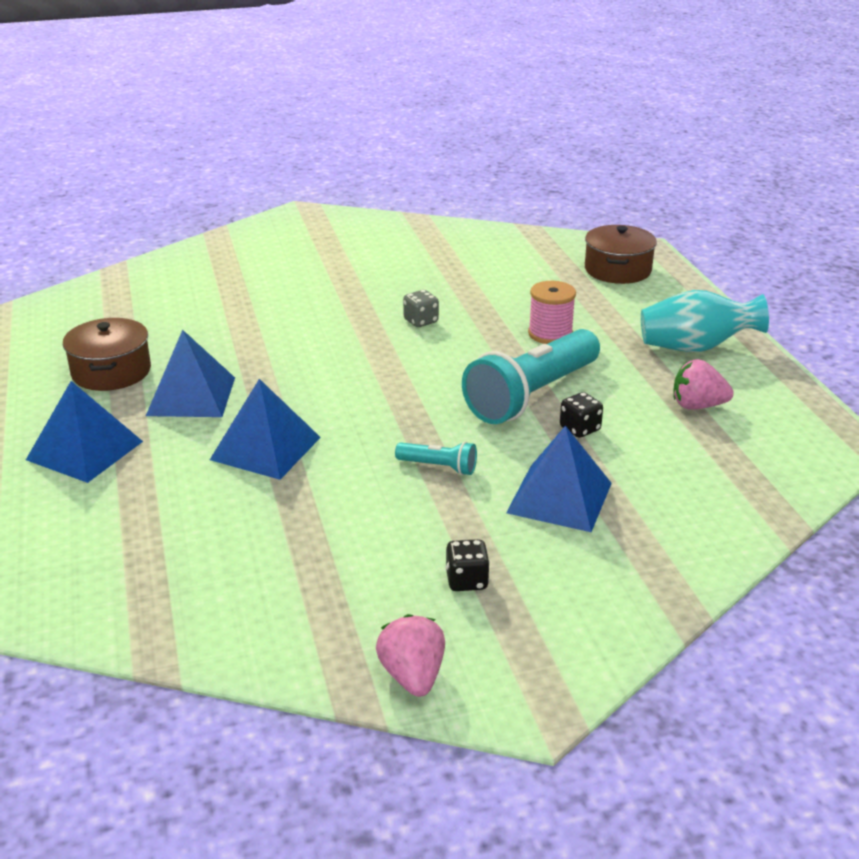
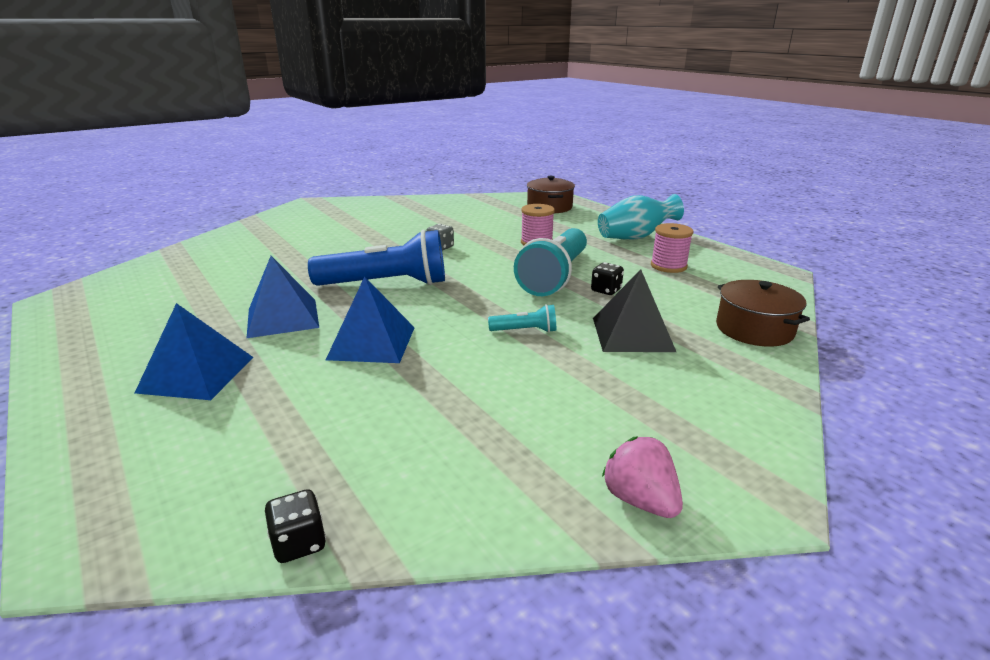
camera: 20 degrees left, 5 degrees down
(111, 372) = (198, 312): brown pot -> brown pot (754, 329)
(324, 369) = (386, 284): none -> blue flashlight
(466, 581) = (616, 407): black dice -> black dice (299, 543)
(559, 497) = (632, 334): blue pyramid -> black pyramid
(697, 406) = (668, 266): pink strawberry -> pink spool

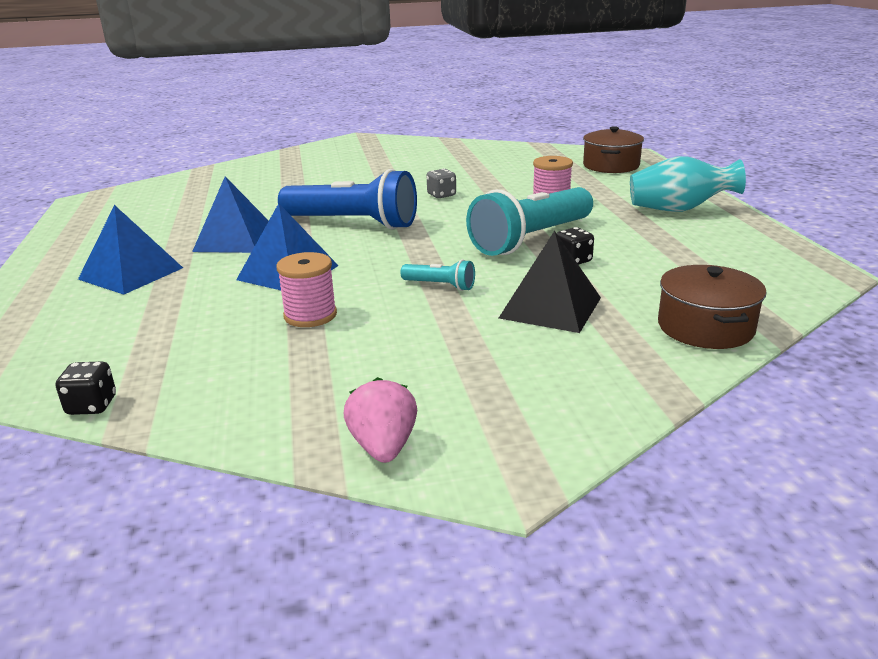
camera: 25 degrees right, 0 degrees up
(668, 266) = (682, 246): pink spool -> pink spool (310, 315)

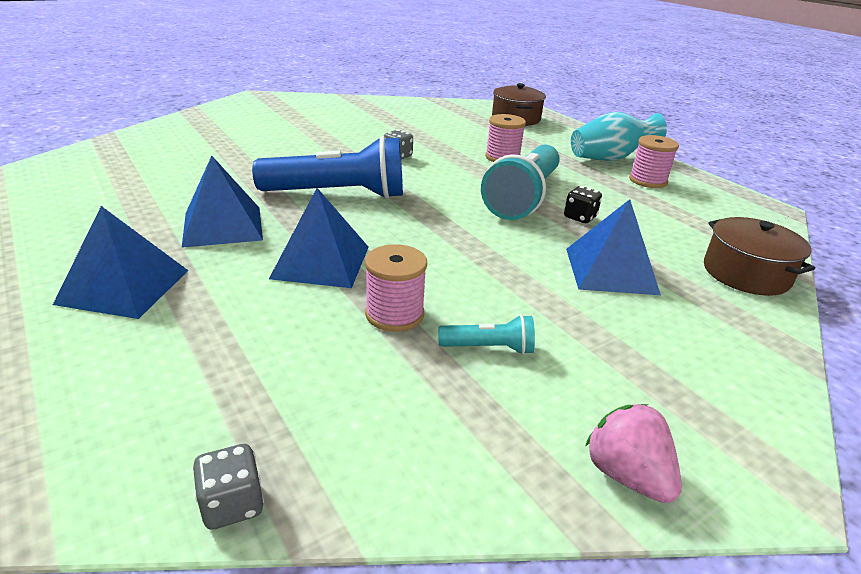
camera: 25 degrees left, 5 degrees up
(92, 406) = (232, 504): black dice -> grey dice
(440, 286) = (491, 259): turquoise flashlight -> turquoise flashlight (489, 348)
(550, 307) = (610, 270): black pyramid -> blue pyramid
(699, 234) = (647, 181): none -> pink spool

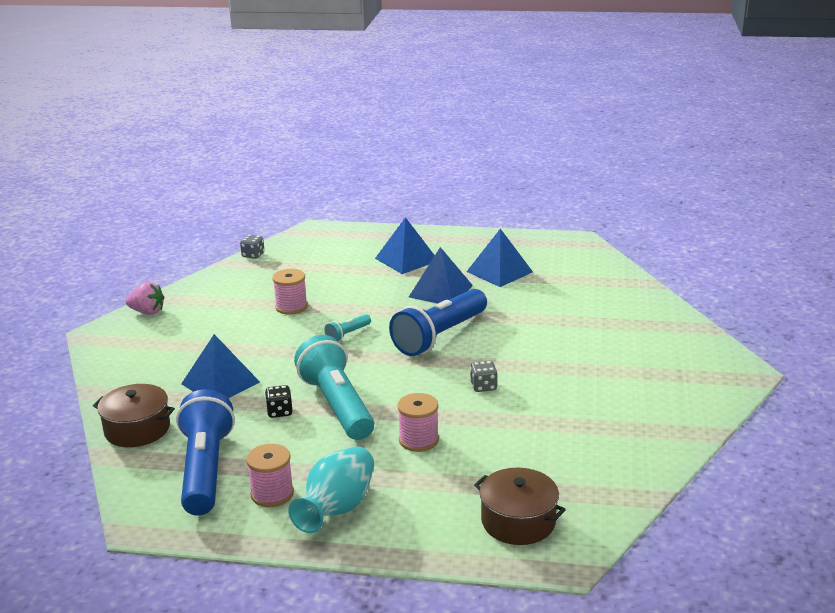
camera: 135 degrees right, 5 degrees down
(321, 262) = (362, 305): blue pyramid -> blue pyramid (499, 272)
(489, 348) = (236, 317): turquoise flashlight -> turquoise flashlight (347, 334)
(690, 214) = (206, 469): none -> blue flashlight

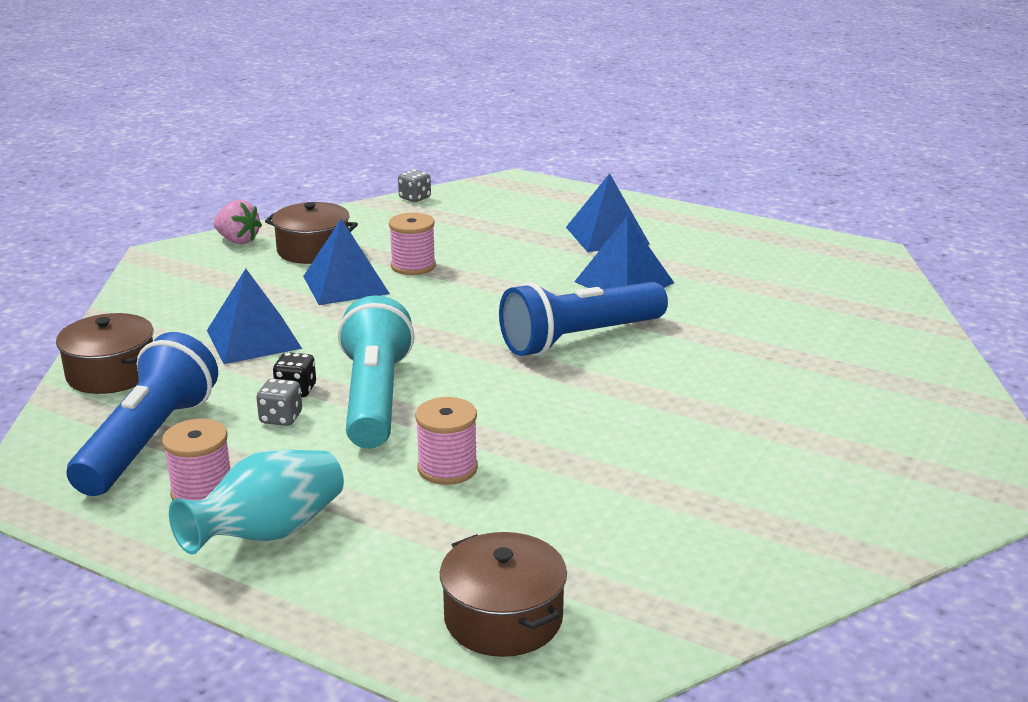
camera: 20 degrees right, 0 degrees up
(210, 309) = (313, 250): none -> brown pot
(347, 334) = (458, 312): turquoise flashlight -> none
(483, 386) = (592, 417): grey dice -> grey dice (281, 418)
(499, 272) = (725, 272): blue pyramid -> blue pyramid (345, 285)

